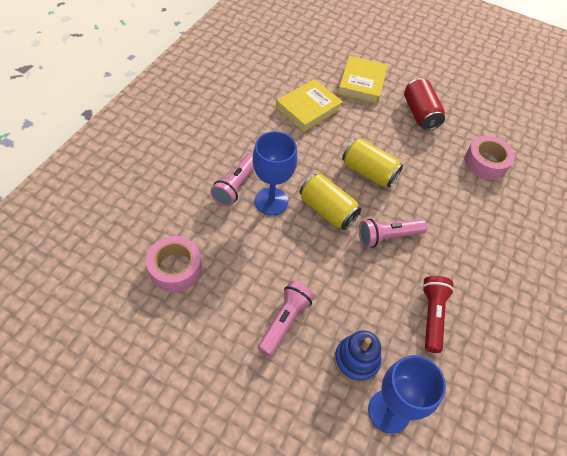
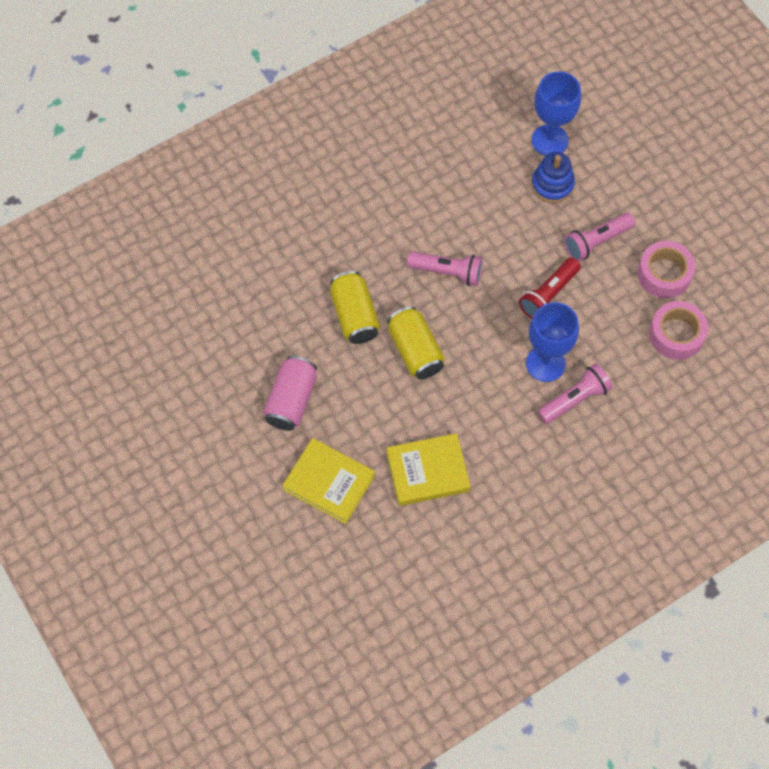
camera: 145 degrees left, 10 degrees up
(327, 210) = (491, 327): yellow can -> yellow can (354, 315)
(362, 83) = (329, 482): yellow book -> yellow book turned 75 degrees clockwise
(420, 114) = (291, 400): red can -> pink can
(432, 316) = (460, 187): red flashlight -> red flashlight (548, 295)
(485, 162) = (270, 302): pink tape -> pink tape (664, 274)

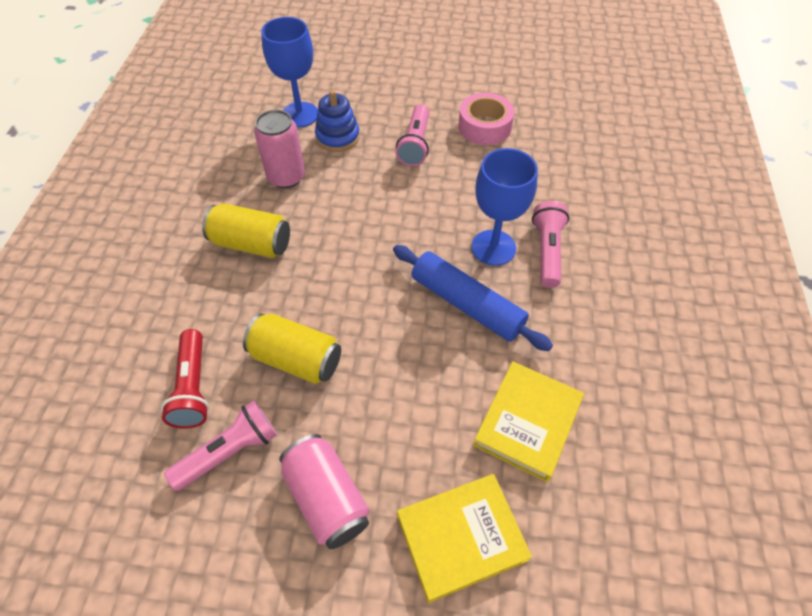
camera: 50 degrees left, 10 degrees down
(415, 351) = (385, 335): yellow can -> yellow can (251, 244)
(447, 272) = (335, 254): pink flashlight -> pink flashlight (229, 451)
(482, 186) = (286, 177): none -> pink can
(482, 380) = (467, 304): none -> blue rolling pin
(548, 295) = (430, 202): red flashlight -> red flashlight (193, 387)
(676, 334) = (544, 152): pink tape -> none

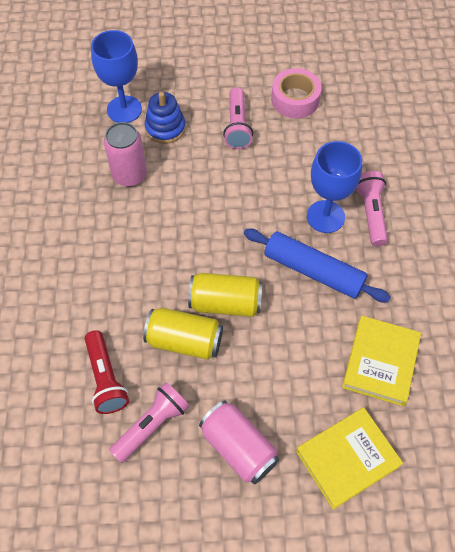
camera: 10 degrees left, 5 degrees up
(251, 244) = (117, 244): yellow can -> yellow can (225, 303)

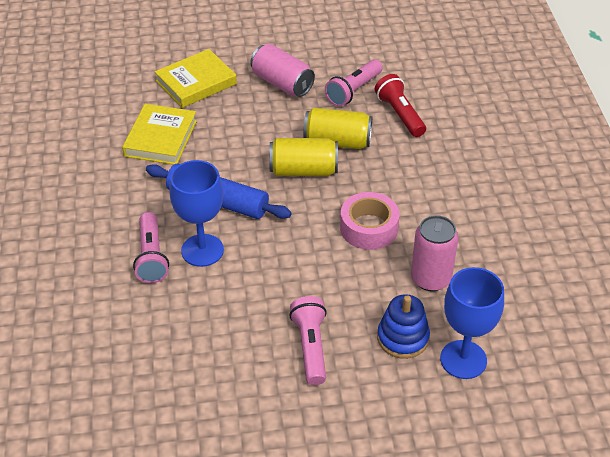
camera: 175 degrees right, 15 degrees down
(295, 99) = (235, 391): pink tape -> pink tape (369, 228)

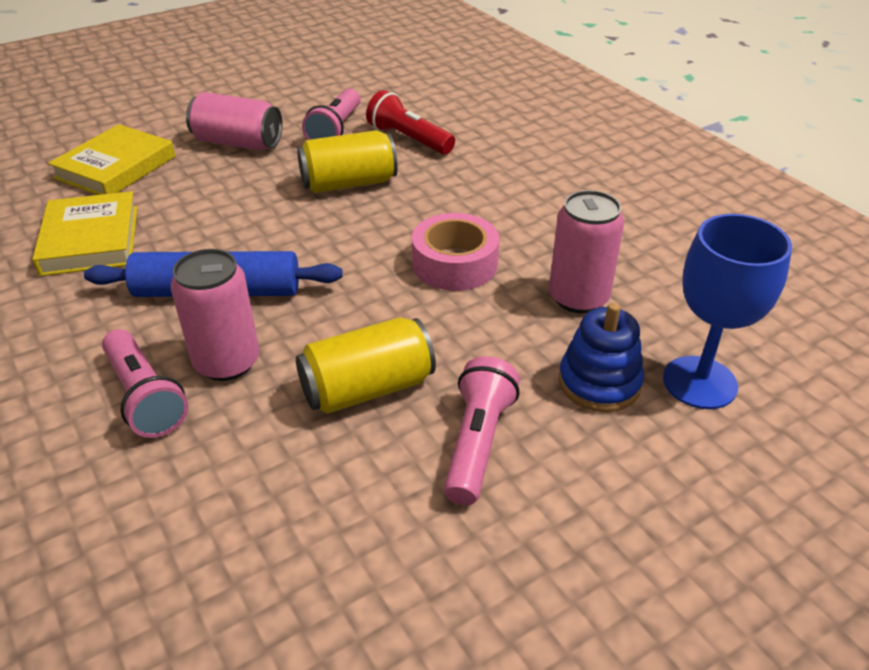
camera: 25 degrees left, 5 degrees down
(202, 250) = (227, 362): blue goblet -> pink can
(303, 170) = (323, 224): yellow can -> yellow can (367, 388)
(310, 347) = (477, 442): pink flashlight -> pink flashlight turned 45 degrees clockwise

